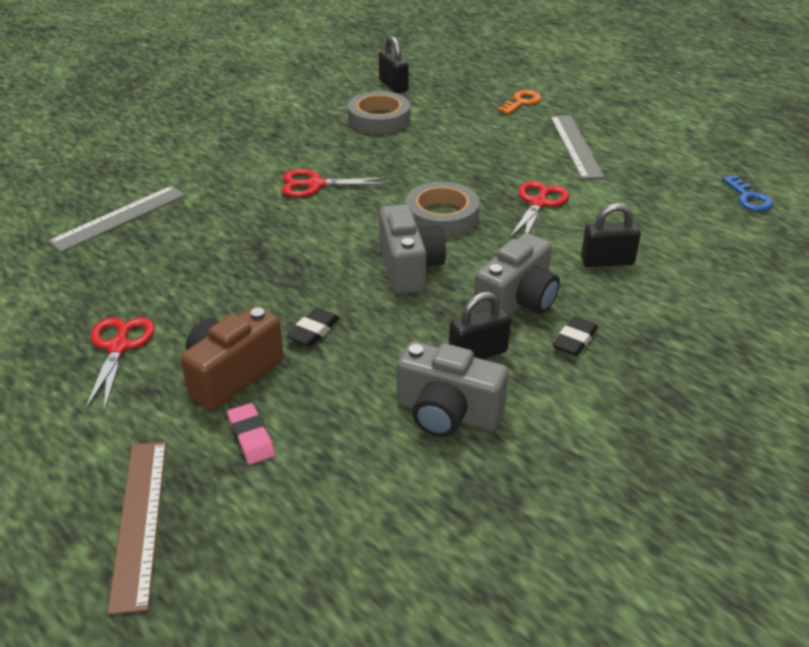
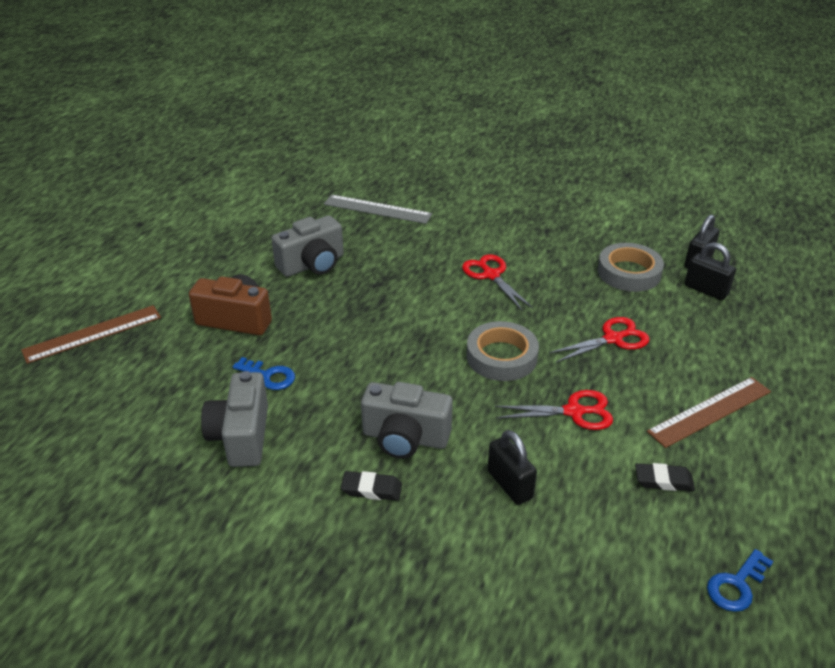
camera: 65 degrees right, 0 degrees up
(119, 347) = (241, 265): red scissors -> red scissors (613, 339)
(251, 437) = (179, 350): pink eraser -> none
(314, 331) = (302, 339): black eraser -> black eraser (663, 480)
(359, 370) = (269, 376): none -> blue key
(409, 268) = (411, 361): grey camera -> grey camera (312, 264)
(478, 354) = (320, 433): black padlock -> black padlock (706, 290)
(521, 102) = (761, 349): orange key -> none
(575, 146) = (710, 411): grey ruler -> brown ruler

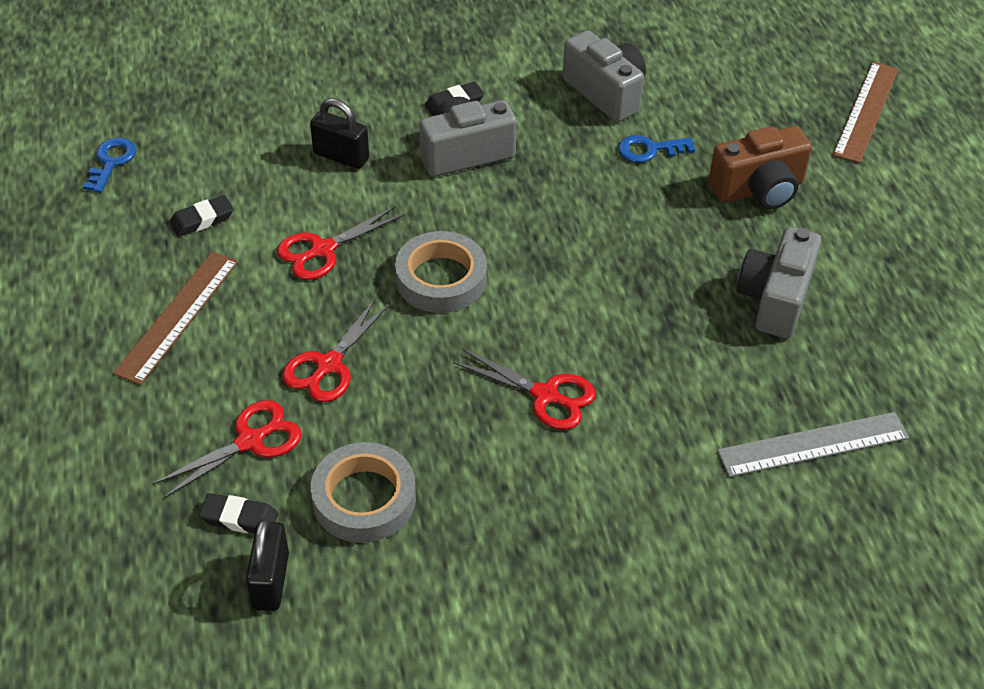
camera: 145 degrees right, 10 degrees up
(684, 320) = (250, 441): none -> red scissors
(706, 290) = (239, 518): black padlock -> black eraser

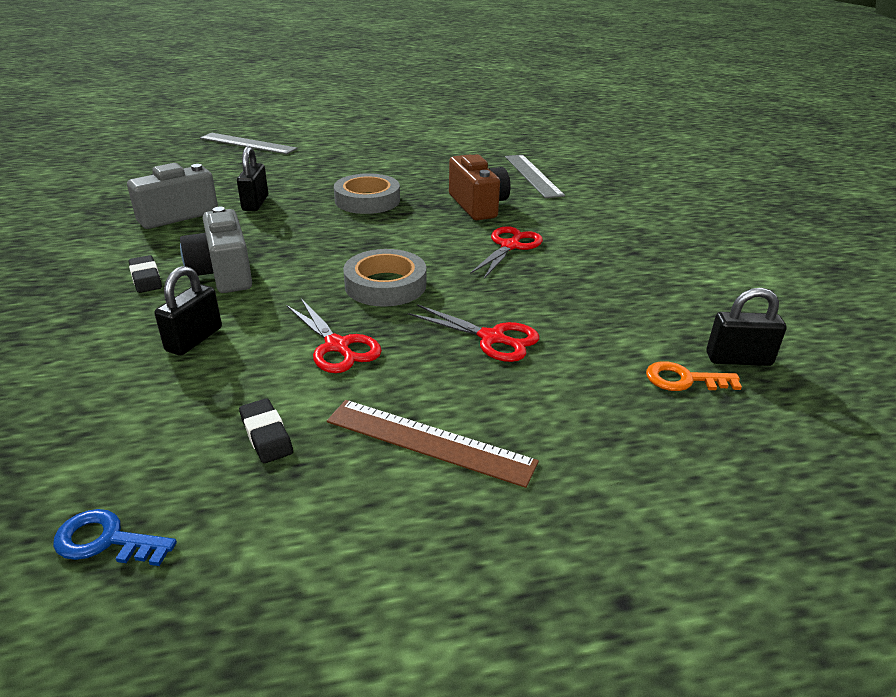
camera: 90 degrees left, 15 degrees down
(239, 518) = (684, 380): black eraser -> orange key
(250, 441) = (594, 378): red scissors -> none
(364, 498) = (634, 317): grey tape -> grey tape (367, 200)
(649, 150) = (255, 203): blue key -> black padlock
(759, 189) = (312, 174): brown camera -> brown camera (478, 205)
(774, 299) = (416, 176): grey camera -> none
(866, 111) = (247, 143): brown ruler -> grey ruler

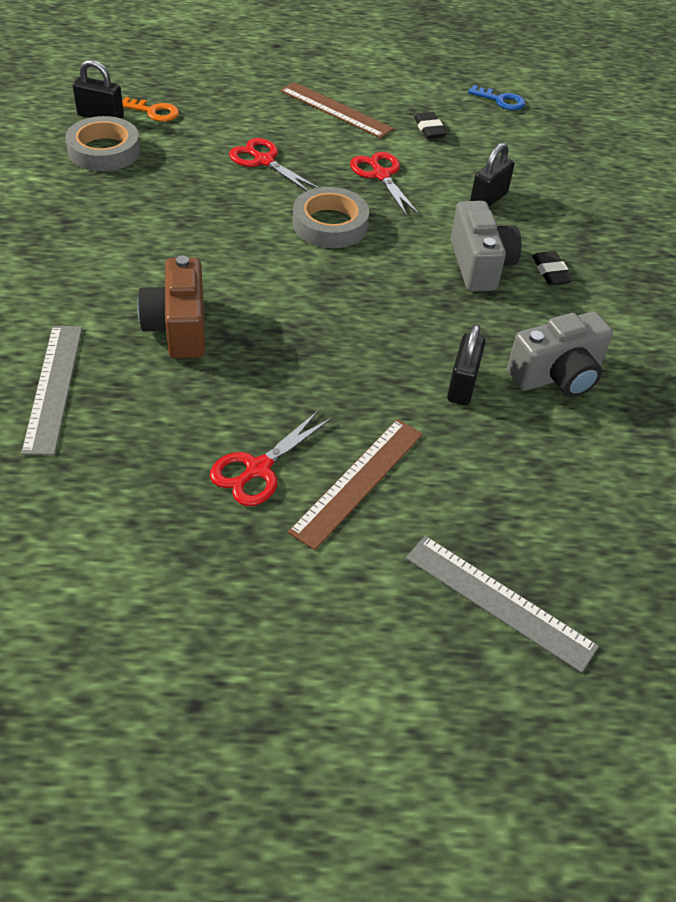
camera: 170 degrees left, 15 degrees up
(327, 165) = (358, 481): none -> brown ruler
(367, 200) = (316, 365): grey tape -> grey tape (104, 151)
(510, 246) = (186, 251): red scissors -> red scissors (258, 469)

